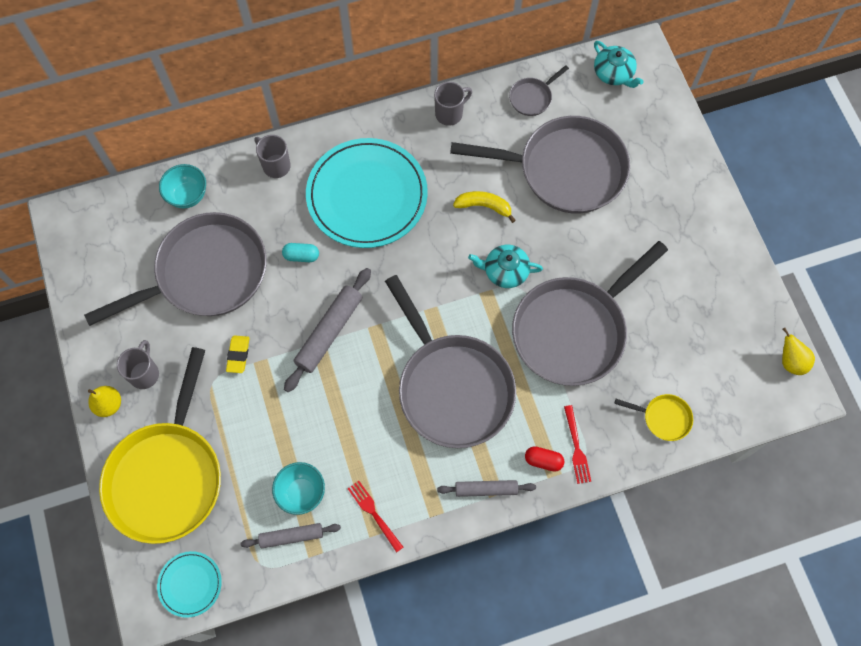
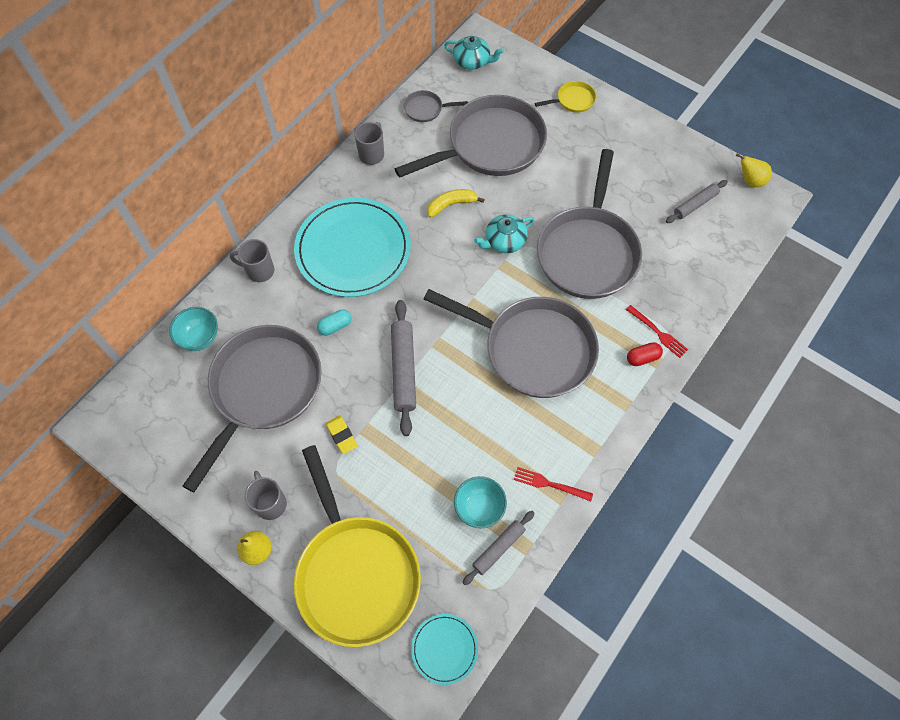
camera: 35 degrees left, 5 degrees down
(486, 489) = (618, 407): grey rolling pin -> grey rolling pin (695, 205)
(532, 97) = (426, 109): grey pan -> grey pan turned 75 degrees clockwise
(663, 418) = (699, 272): yellow pan -> yellow pan (573, 100)

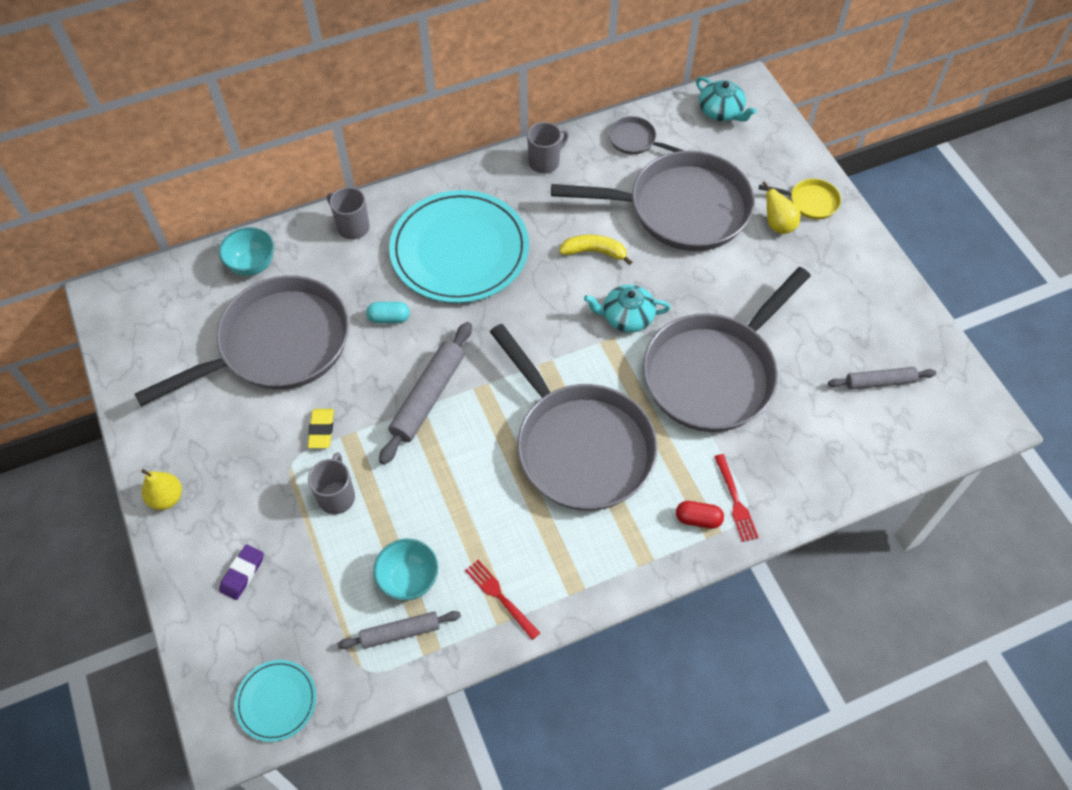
camera: 30 degrees right, 5 degrees down
(270, 503) = (209, 459): grey mug -> grey mug (337, 496)
(355, 573) = (242, 573): yellow pan -> purple eraser
(750, 181) = (968, 387): yellow pear -> yellow pear (778, 225)

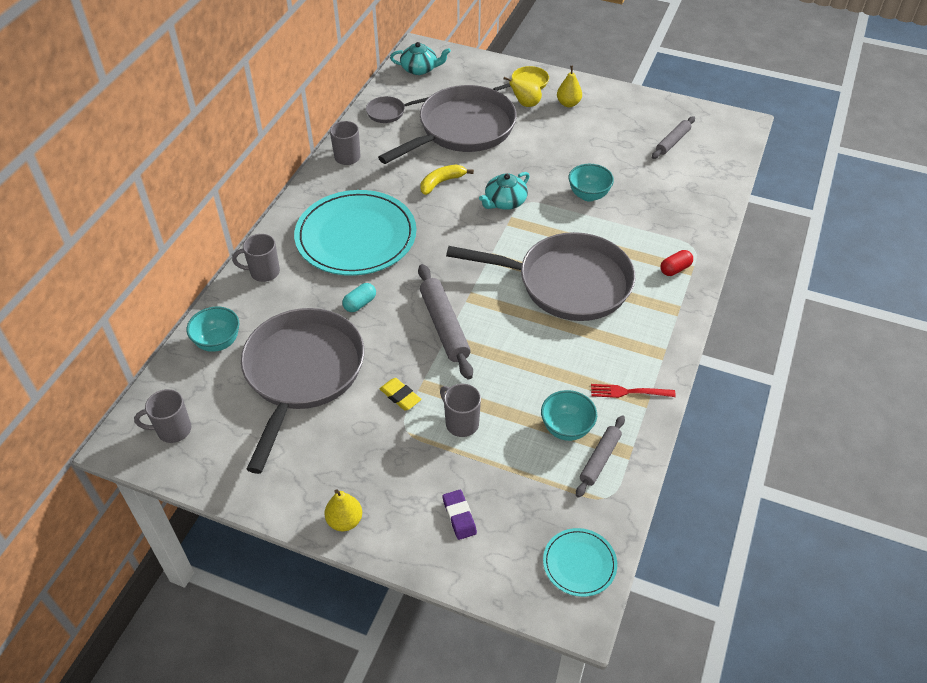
camera: 45 degrees left, 10 degrees down
(145, 315) = (173, 430): none -> grey mug
(714, 373) = (588, 195): grey pan -> turquoise bowl
(735, 501) = (681, 246): red fork -> none
(823, 256) = (568, 103): none -> yellow pear

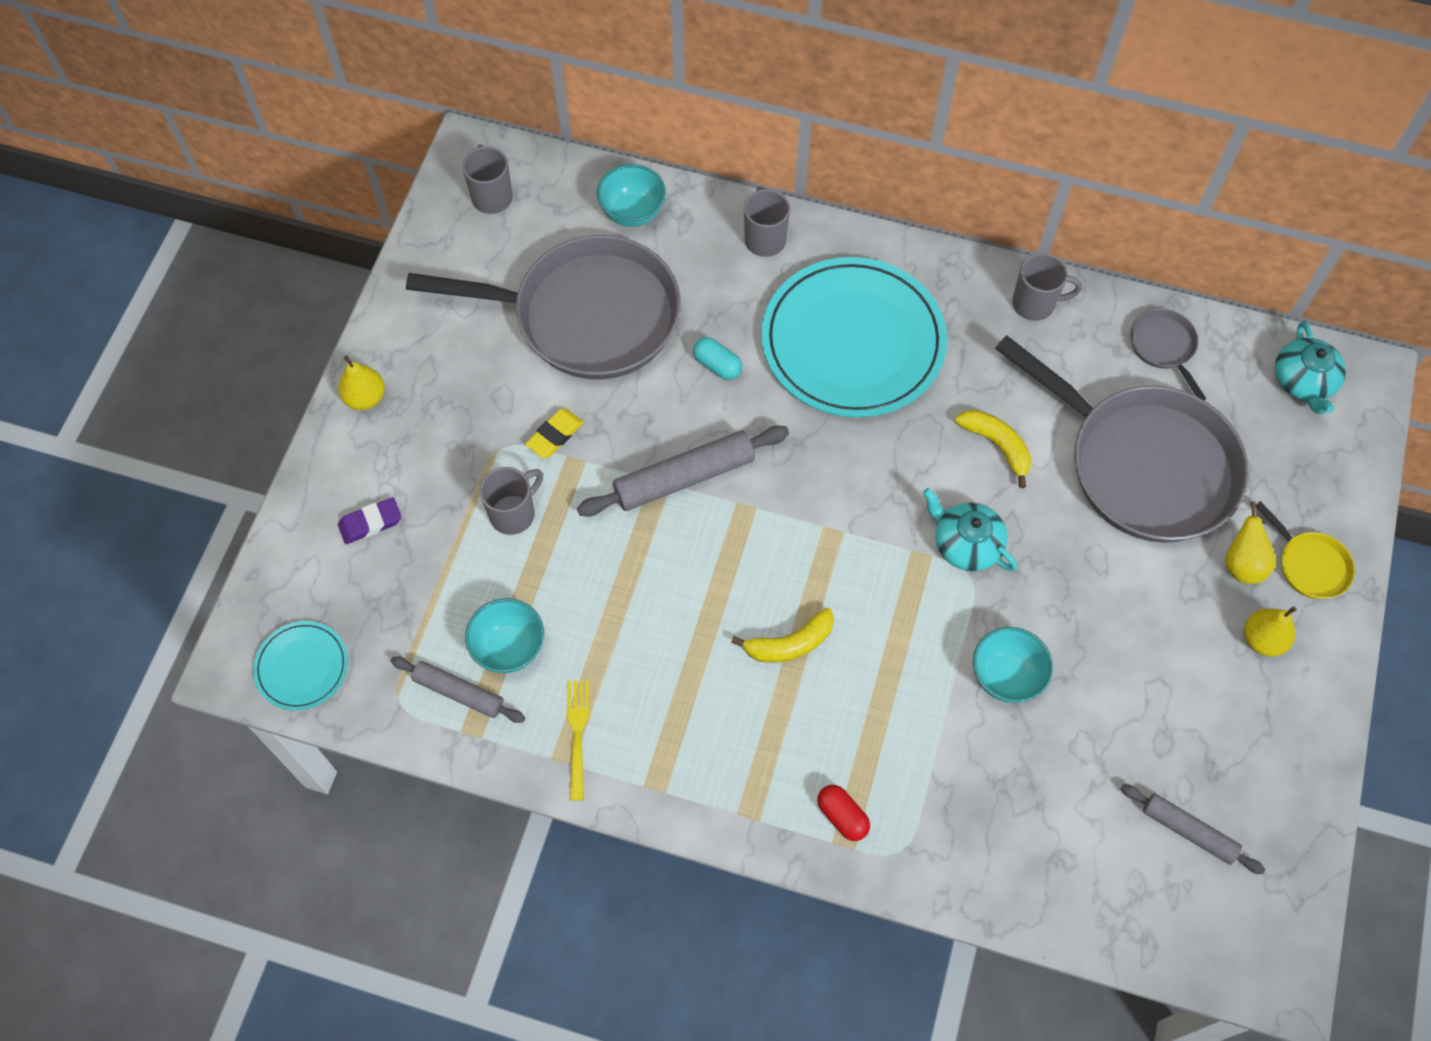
camera: 85 degrees right, 15 degrees up
(566, 283) = (790, 644): grey pan -> yellow banana
(628, 392) = (577, 733): red fork -> yellow fork

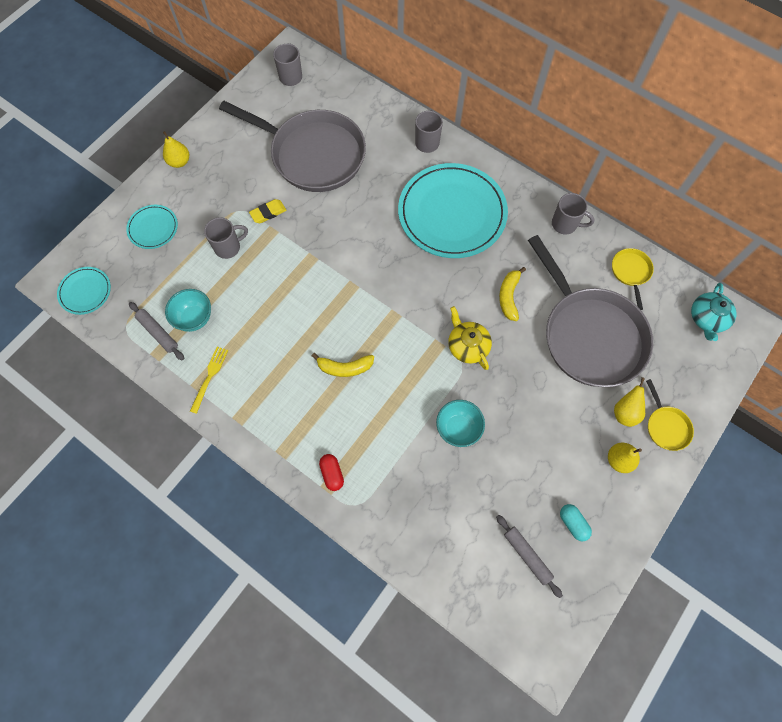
camera: 20 degrees right, 5 degrees up
(370, 523) = (153, 228): purple eraser -> turquoise plate
(632, 213) = (361, 107): turquoise bowl -> none
(684, 478) = (327, 258): grey rolling pin -> none
(717, 365) = (371, 203): turquoise capsule -> turquoise capsule (573, 523)
(966, 543) = (467, 346): turquoise teapot -> yellow teapot
(997, 445) = (509, 296): yellow banana -> yellow banana turned 150 degrees counterclockwise
(1164, 347) = (630, 272): grey pan -> yellow pan

